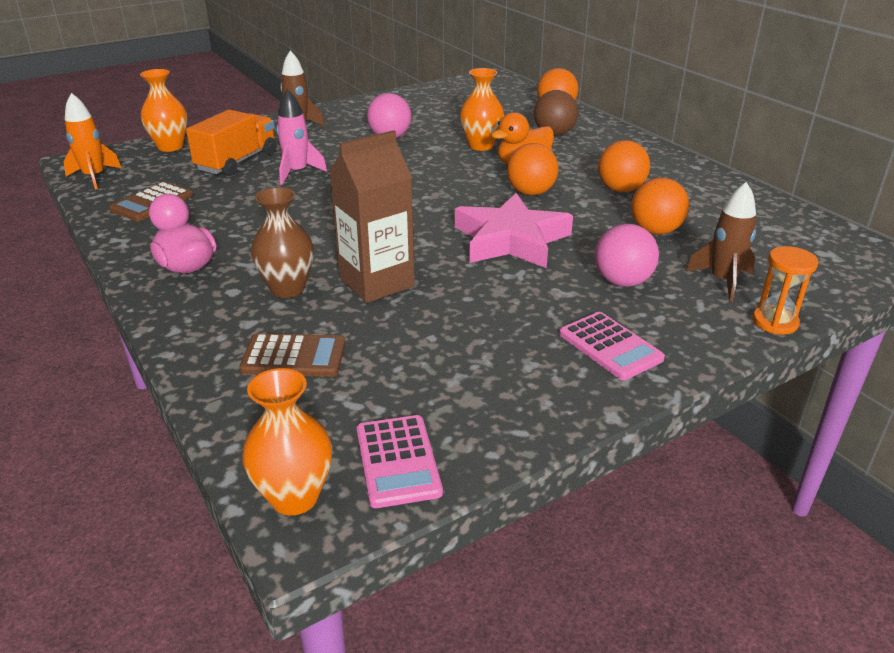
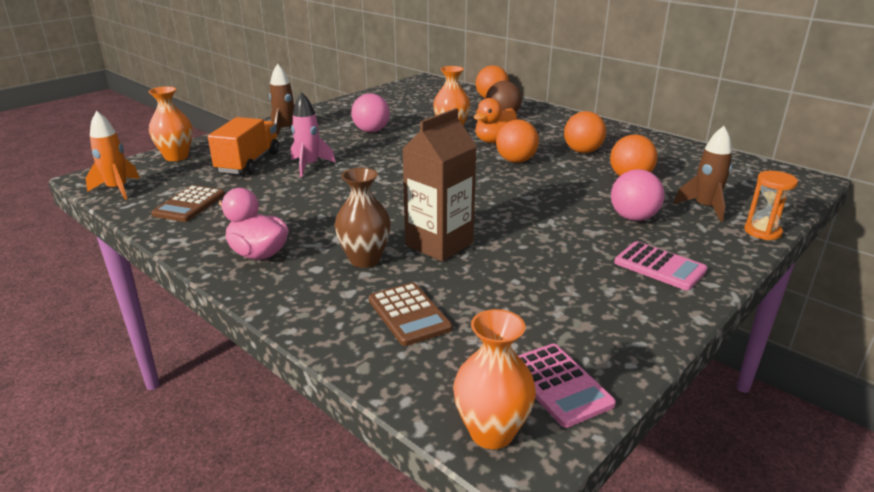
camera: 15 degrees left, 5 degrees down
(294, 356) = (409, 314): brown calculator -> brown calculator turned 75 degrees clockwise
(511, 240) = (525, 197): pink star -> none

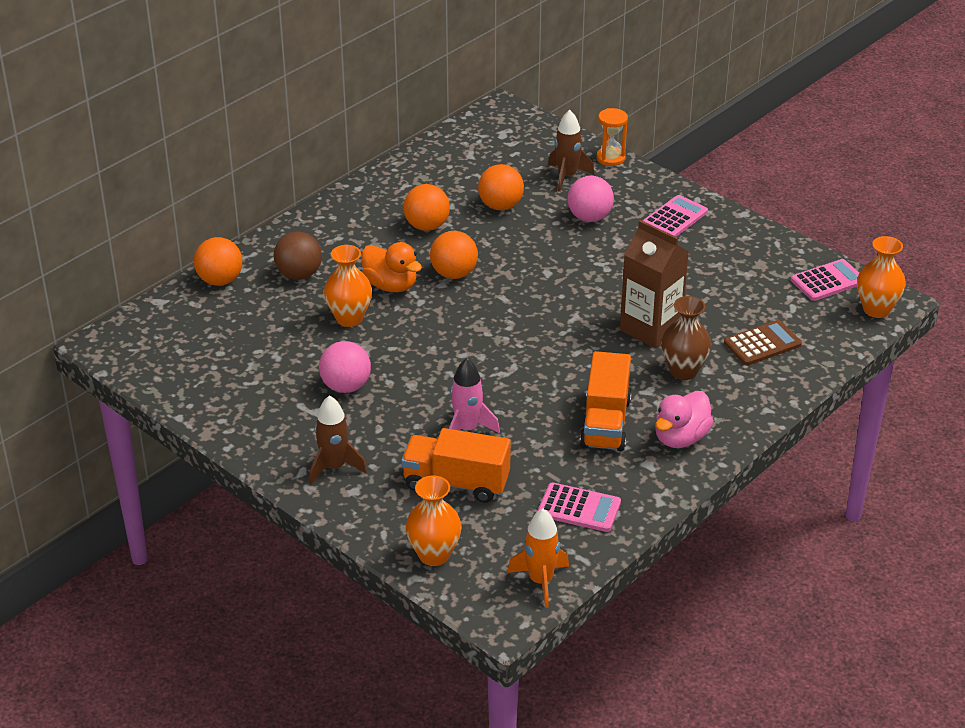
camera: 90 degrees left, 10 degrees up
(189, 204) = (579, 508): brown calculator -> pink calculator
(296, 218) = (605, 423): none -> orange truck

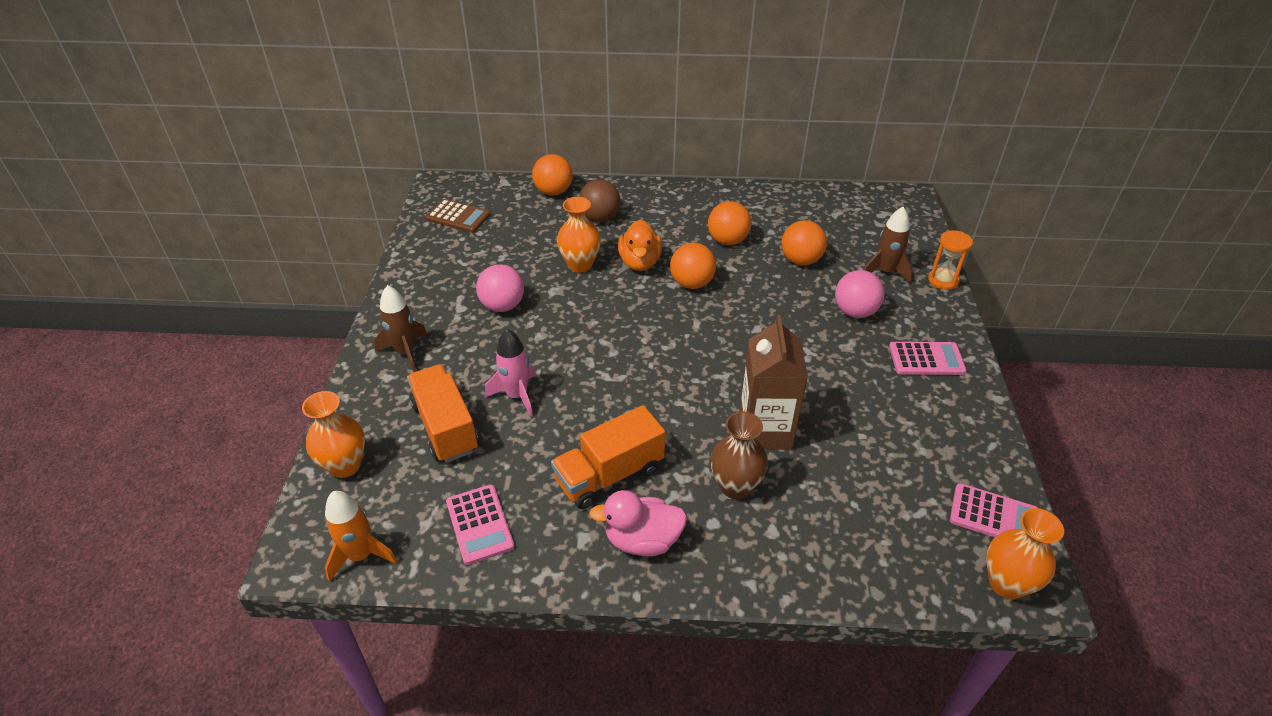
camera: 50 degrees right, 5 degrees up
(762, 344) = (840, 521): brown calculator -> brown calculator (458, 217)

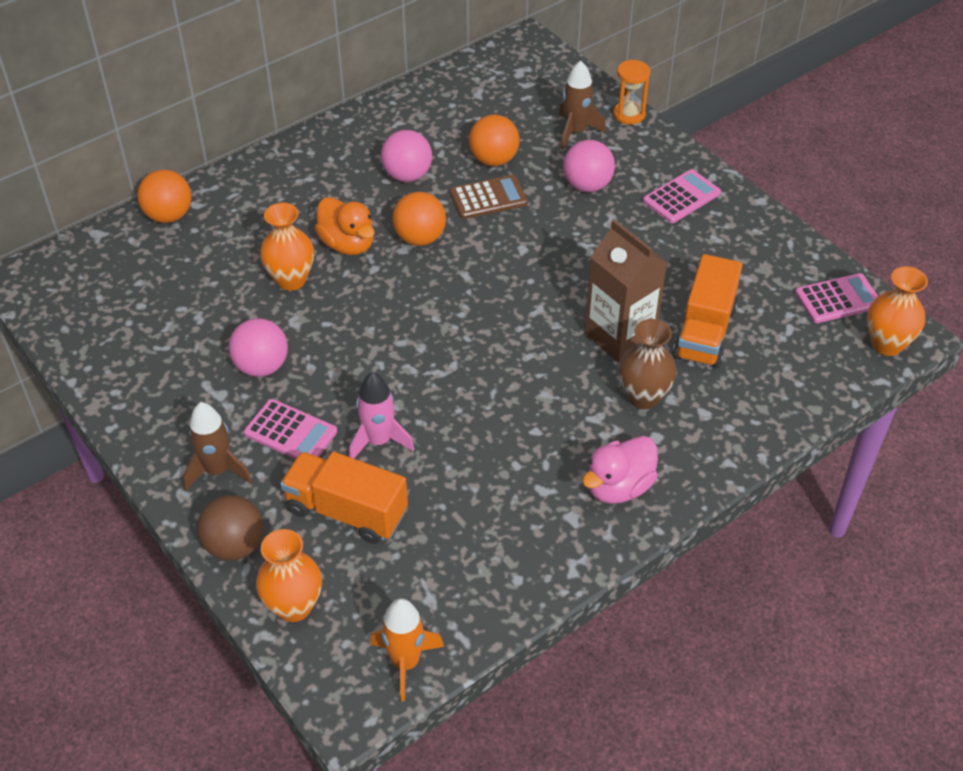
camera: 40 degrees left, 5 degrees up
(458, 217) = (94, 301): brown calculator -> brown calculator (488, 198)
(479, 524) = (476, 567): pink calculator -> pink calculator (290, 432)
(600, 218) = (254, 218): brown ball -> brown ball (235, 545)
(609, 475) = (537, 454): orange truck -> orange truck (704, 332)
(727, 240) = (407, 175): orange ball -> pink ball

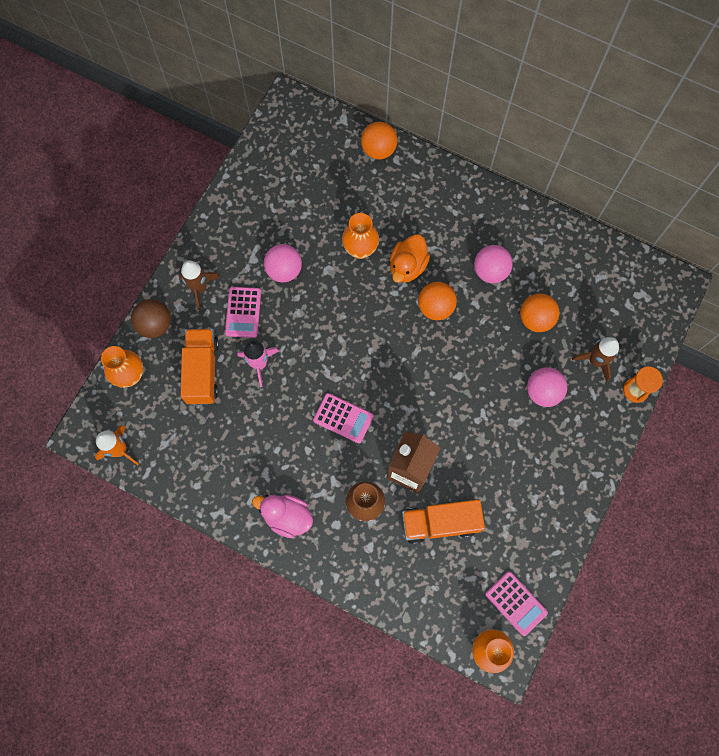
camera: 65 degrees right, 25 degrees up
(488, 198) = (495, 332): brown calculator -> none
(681, 197) = (564, 460): pink calculator -> pink calculator (343, 418)

